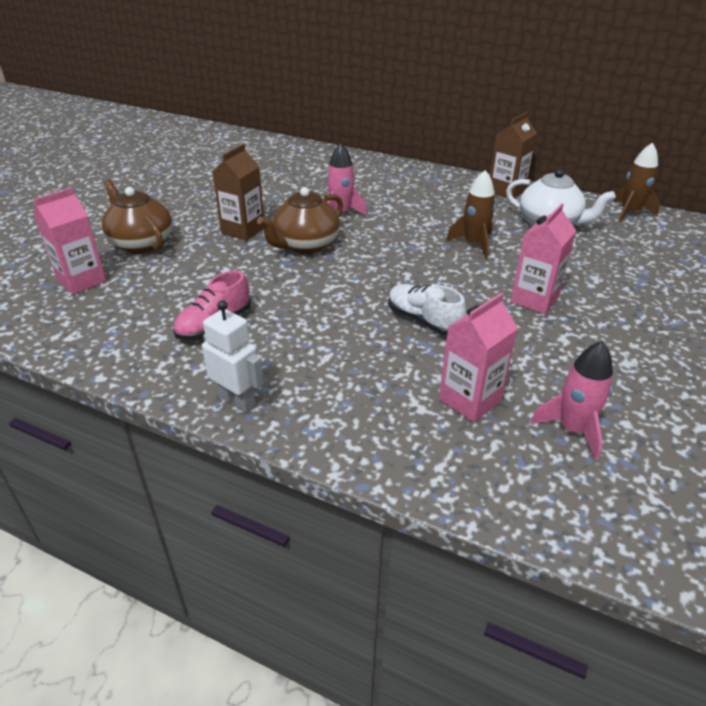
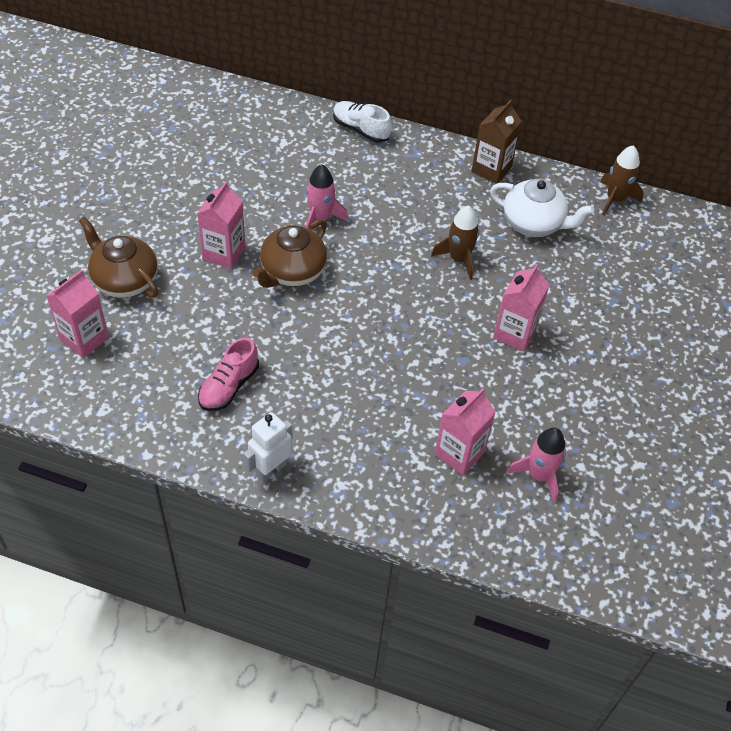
camera: 10 degrees left, 15 degrees up
(237, 400) = (270, 469): white robot -> white robot turned 75 degrees counterclockwise
(243, 230) = (224, 253): brown carton -> pink carton
(423, 320) = (416, 367): white shoe -> white shoe (360, 129)

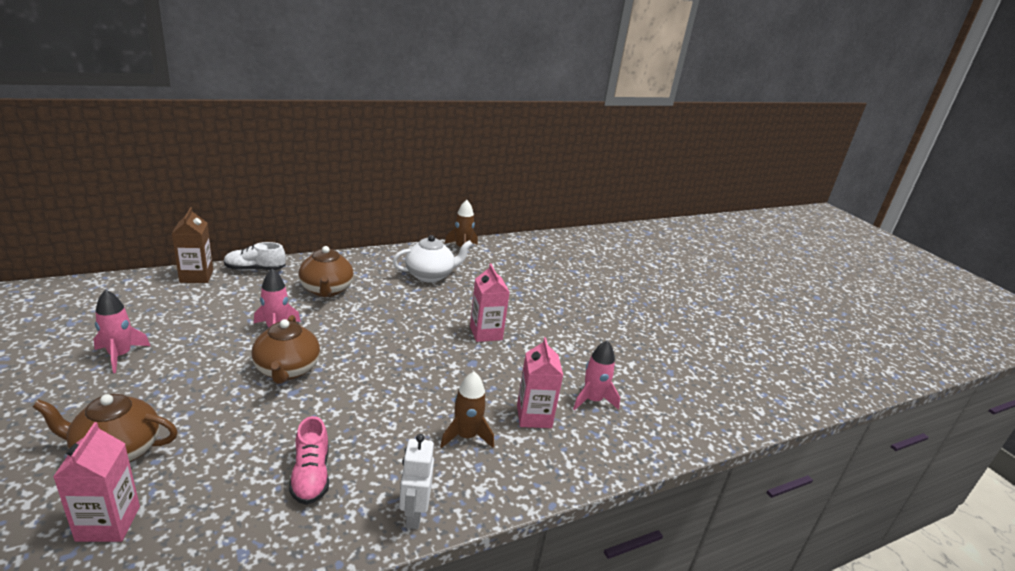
camera: 45 degrees left, 25 degrees down
(183, 185) = (120, 355): none -> pink rocket
(224, 253) = (209, 385): pink carton -> none
(405, 191) = (326, 290): none -> brown teapot
(459, 259) = (405, 311): brown rocket -> brown rocket (466, 436)
(491, 169) = (373, 259): brown carton -> brown carton (196, 276)

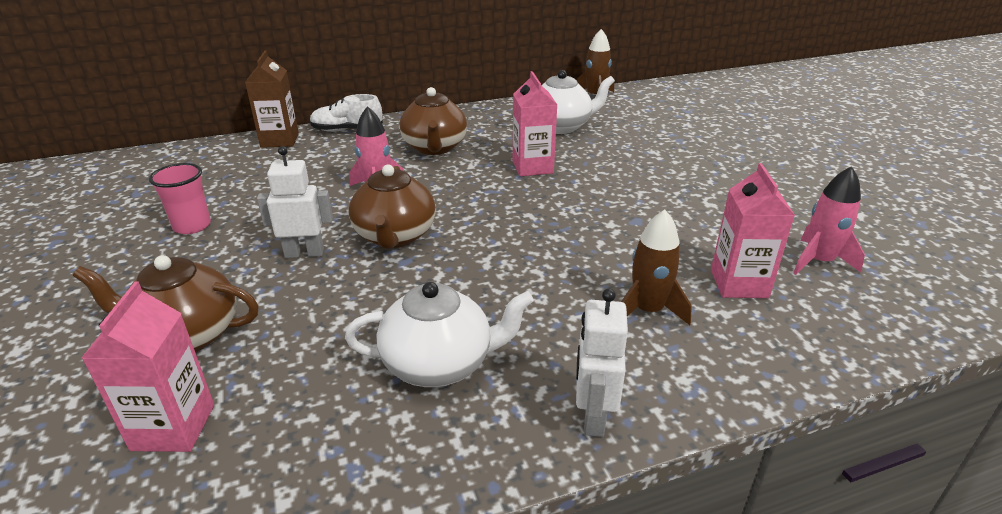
camera: 10 degrees right, 5 degrees up
(120, 355) = (192, 226): pink rocket -> pink cup
(213, 383) = (304, 253): none -> white robot
(311, 475) = (439, 364): pink shoe -> white teapot
(486, 333) = (646, 186): pink carton -> pink carton (532, 167)

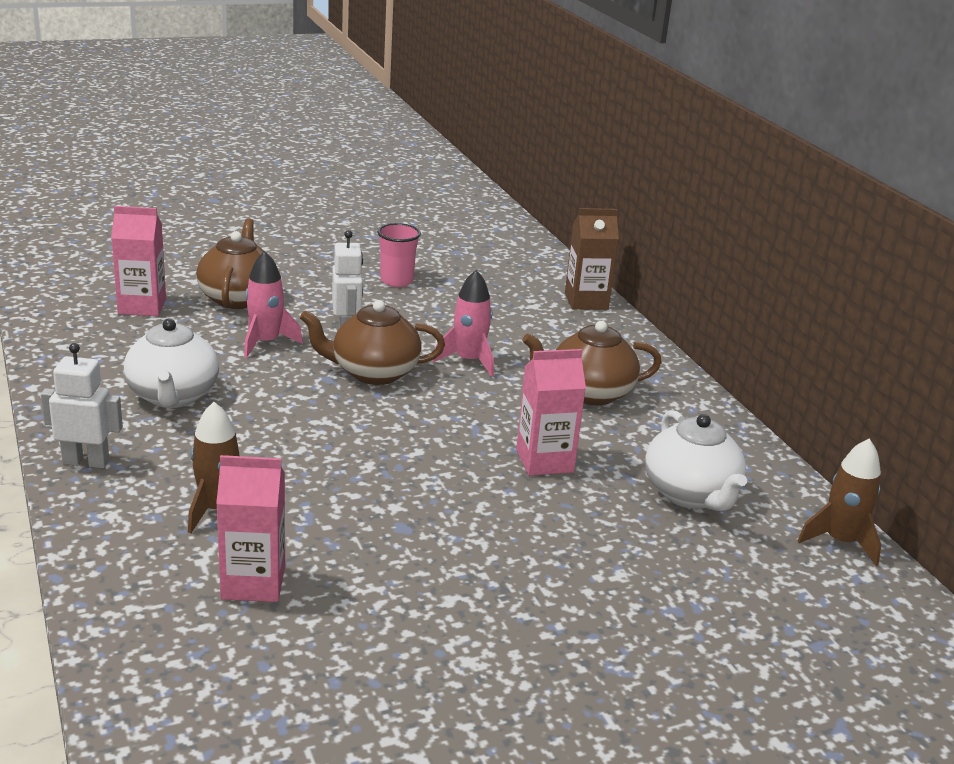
camera: 85 degrees right, 5 degrees down
(347, 130) = (626, 336): white shoe -> none
(818, 261) = (291, 666): pink rocket -> pink rocket (266, 342)

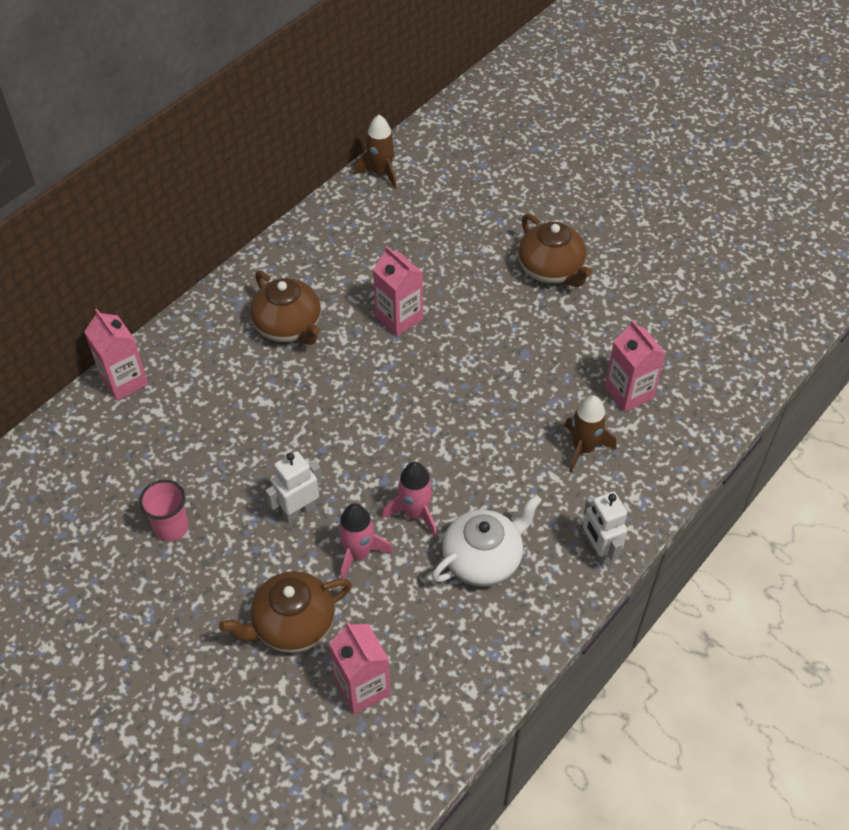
camera: 115 degrees left, 25 degrees up
(373, 373) = (353, 459): brown teapot -> brown teapot (551, 270)
(468, 361) = (290, 411): pink rocket -> pink rocket (415, 513)
(586, 301) = (124, 381): brown carton -> pink carton
(691, 494) = (382, 242): white teapot -> none

